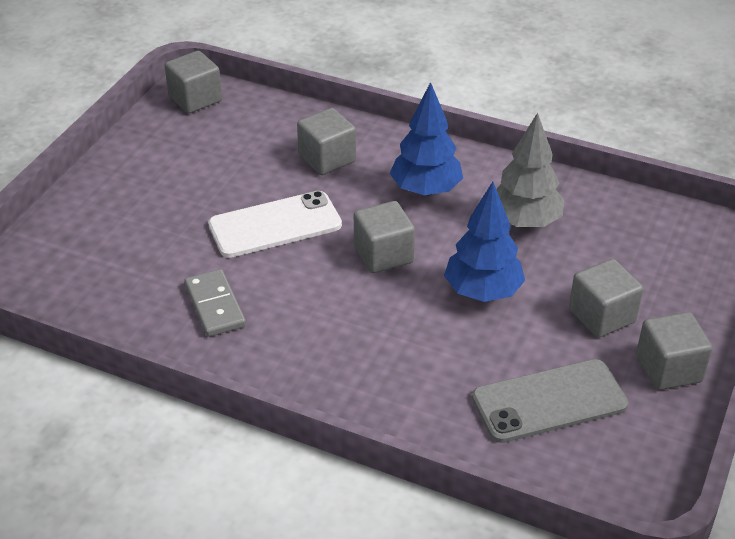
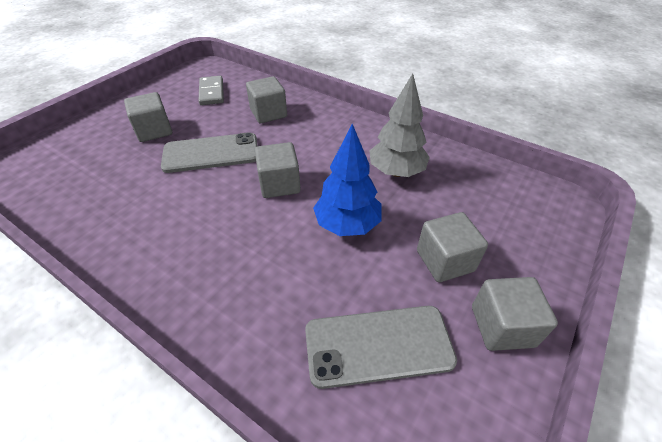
camera: 10 degrees right, 5 degrees up
(195, 99) = (203, 71): grey cube -> grey cube (154, 131)
(215, 305) = (134, 208): grey domino -> grey domino (212, 92)
(275, 225) = (211, 153): white phone -> grey phone
(426, 190) = (329, 141): blue tree -> none

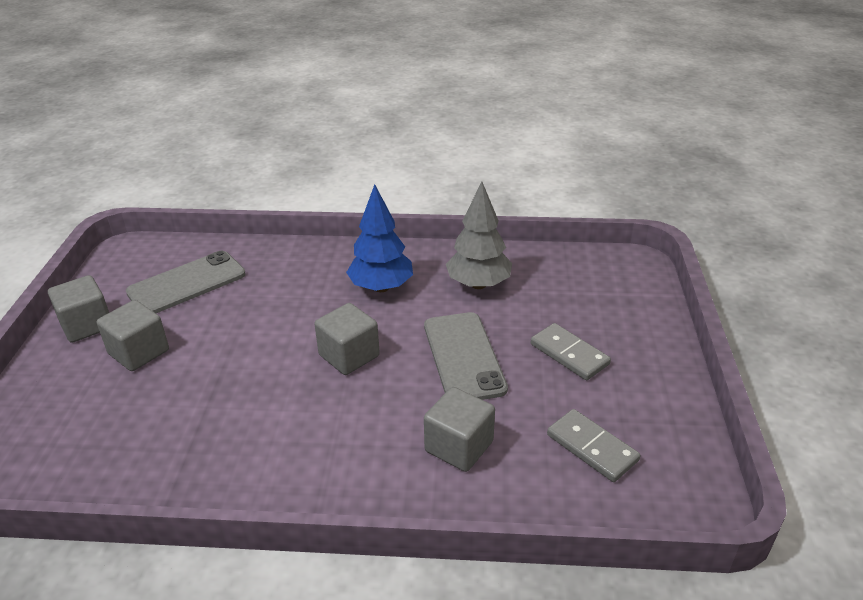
camera: 150 degrees right, 10 degrees down
(154, 131) = (569, 354): grey cube -> grey domino
(211, 153) = (463, 357): grey phone -> grey phone turned 60 degrees counterclockwise
(347, 225) = (248, 346): blue tree -> blue tree (381, 287)
(396, 172) = (214, 426): grey tree -> grey tree (478, 284)

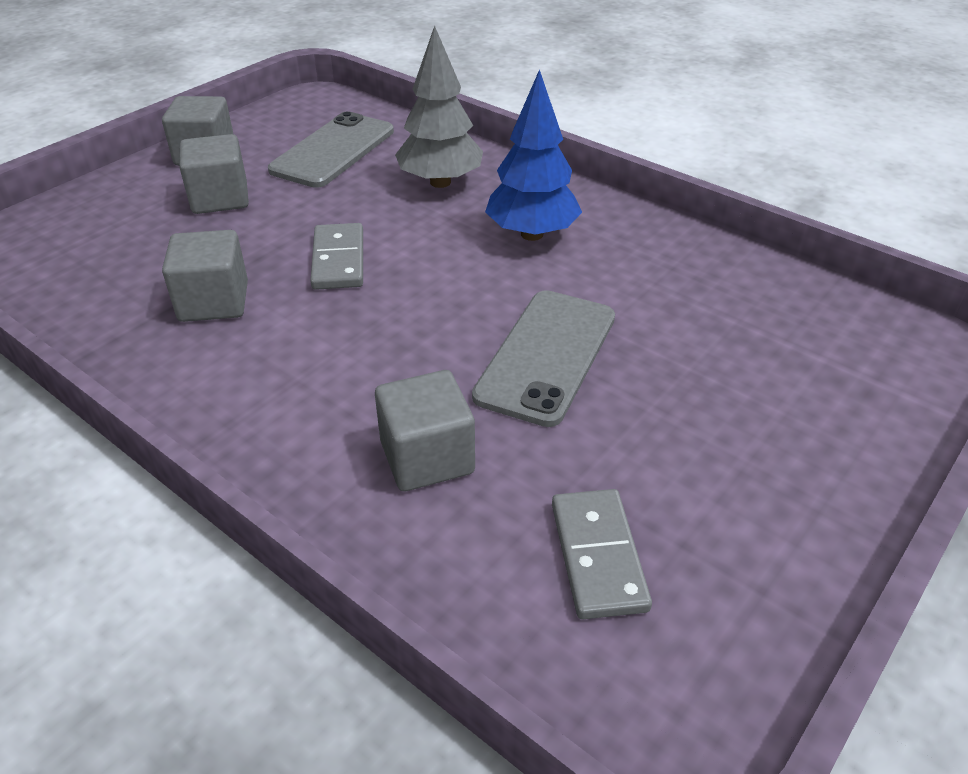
camera: 35 degrees right, 5 degrees up
(187, 283) = (333, 150): grey phone -> grey phone turned 60 degrees counterclockwise
(349, 355) = (414, 293): grey cube -> grey cube (214, 302)
(478, 284) = (659, 279): grey tree -> grey tree (440, 182)
(569, 354) = (695, 420): grey domino -> grey domino (338, 260)

